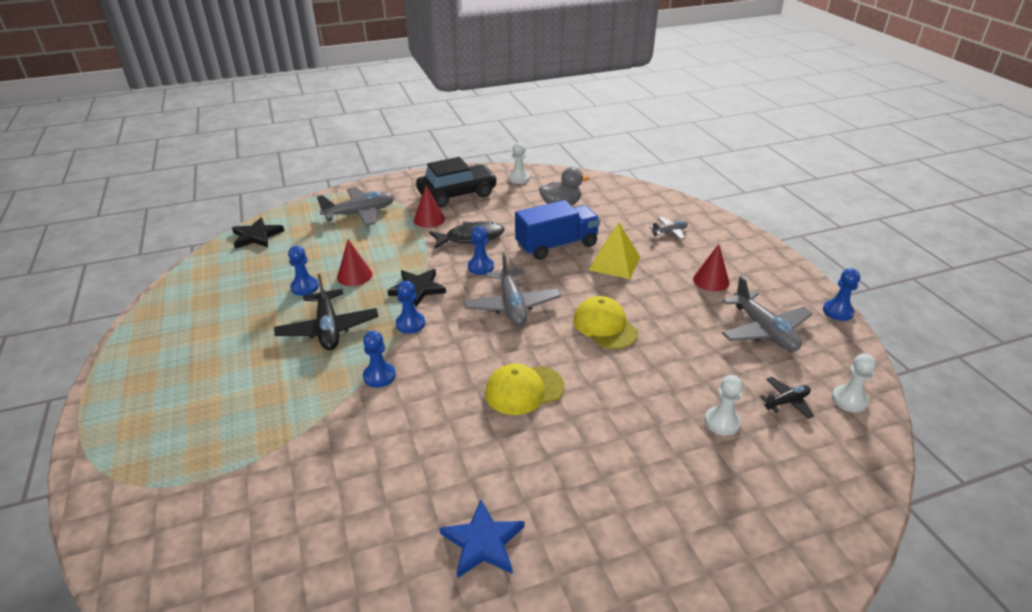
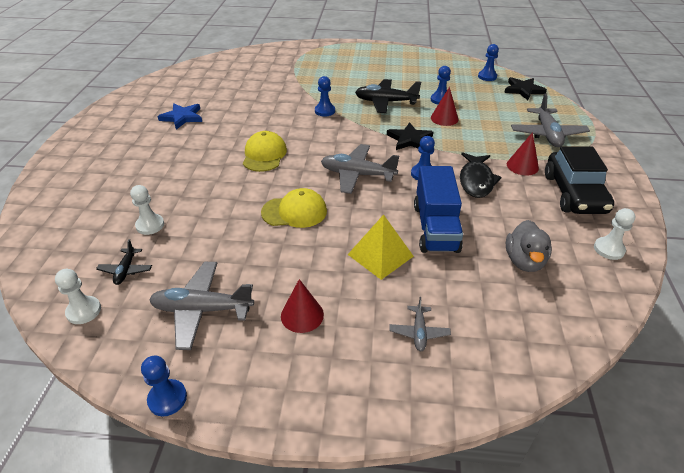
camera: 115 degrees right, 5 degrees up
(410, 324) = (368, 129): blue pawn -> blue pawn (487, 76)

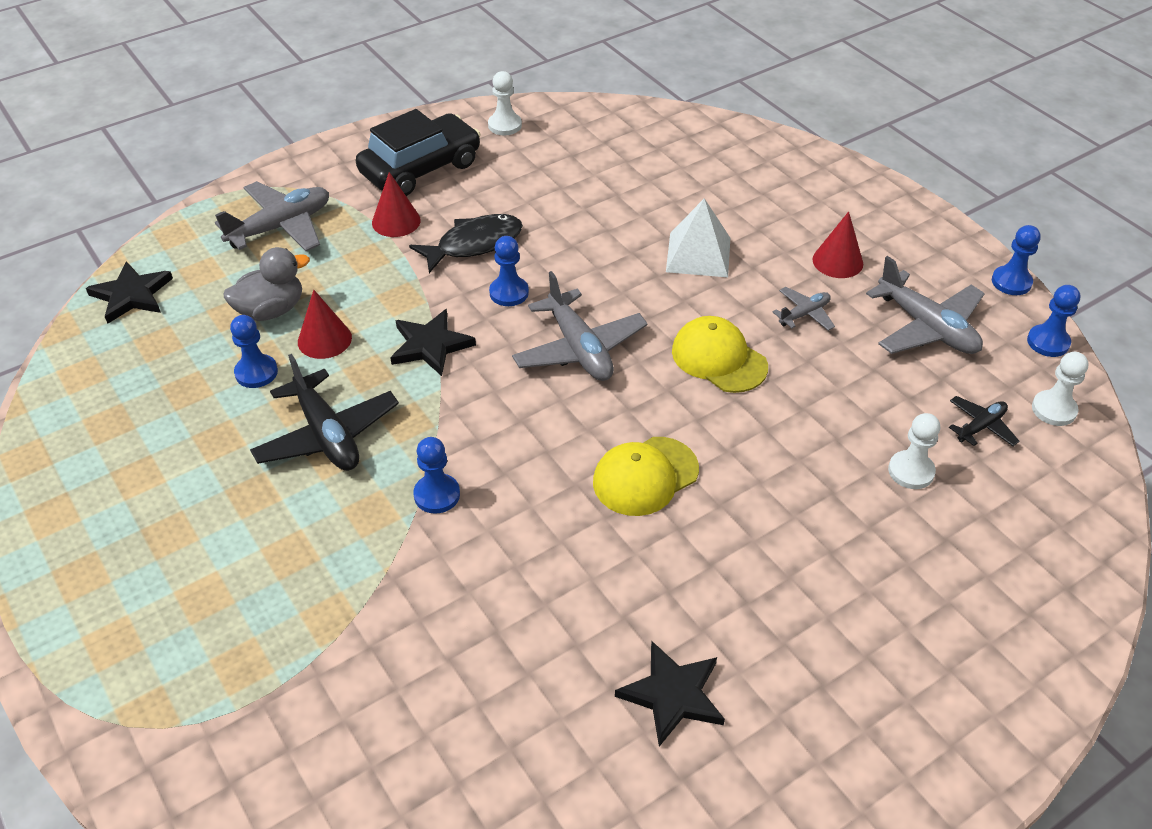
camera: 130 degrees left, 5 degrees up
(182, 117) = (672, 695): blue star -> black star
(380, 255) = (698, 254): yellow pyramid -> white pyramid
(419, 332) = (758, 189): grey plane -> grey plane (804, 314)
(435, 228) = (606, 238): blue truck -> none
(487, 76) = (100, 356): blue pawn -> blue pawn (1048, 342)
(524, 261) = (587, 166): grey duck -> grey duck (271, 310)

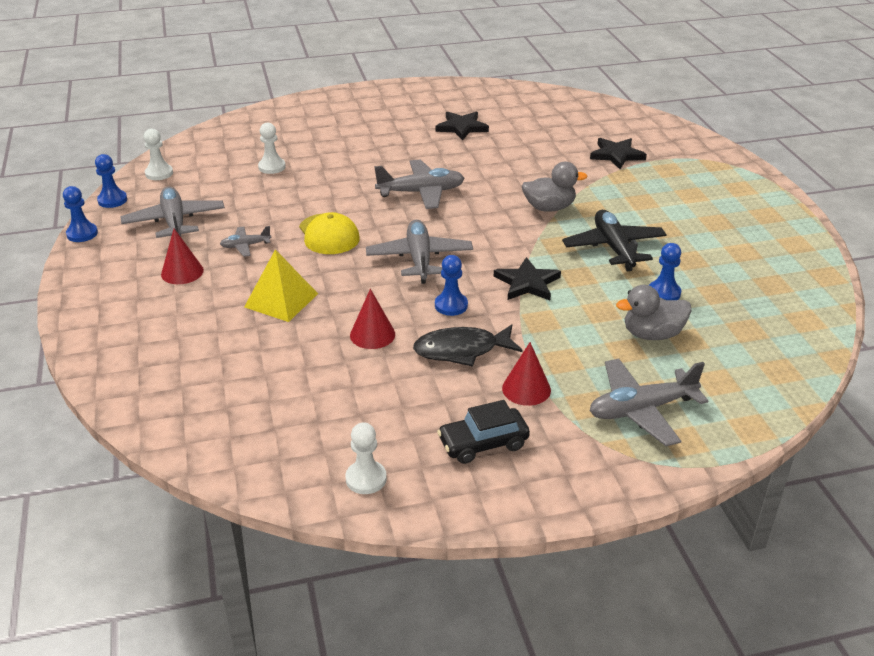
camera: 160 degrees left, 10 degrees down
(132, 295) = (780, 374): black star -> black star (616, 155)
(324, 339) = (609, 304): red cone -> red cone (372, 334)
(420, 168) = (483, 443): black car -> black car, size x0.64
(437, 495) = (549, 208): blue pawn -> grey duck
(645, 476) = (421, 192): yellow cap -> grey plane
(698, 254) = (281, 300): white pyramid -> yellow pyramid
(981, 427) = (210, 175): black plane -> none

